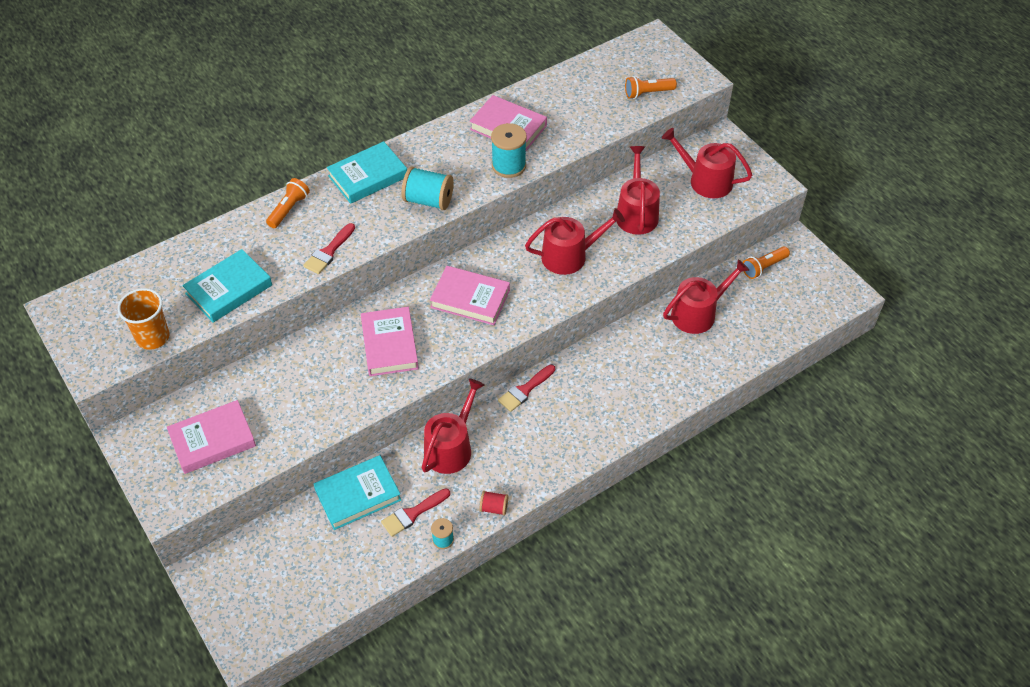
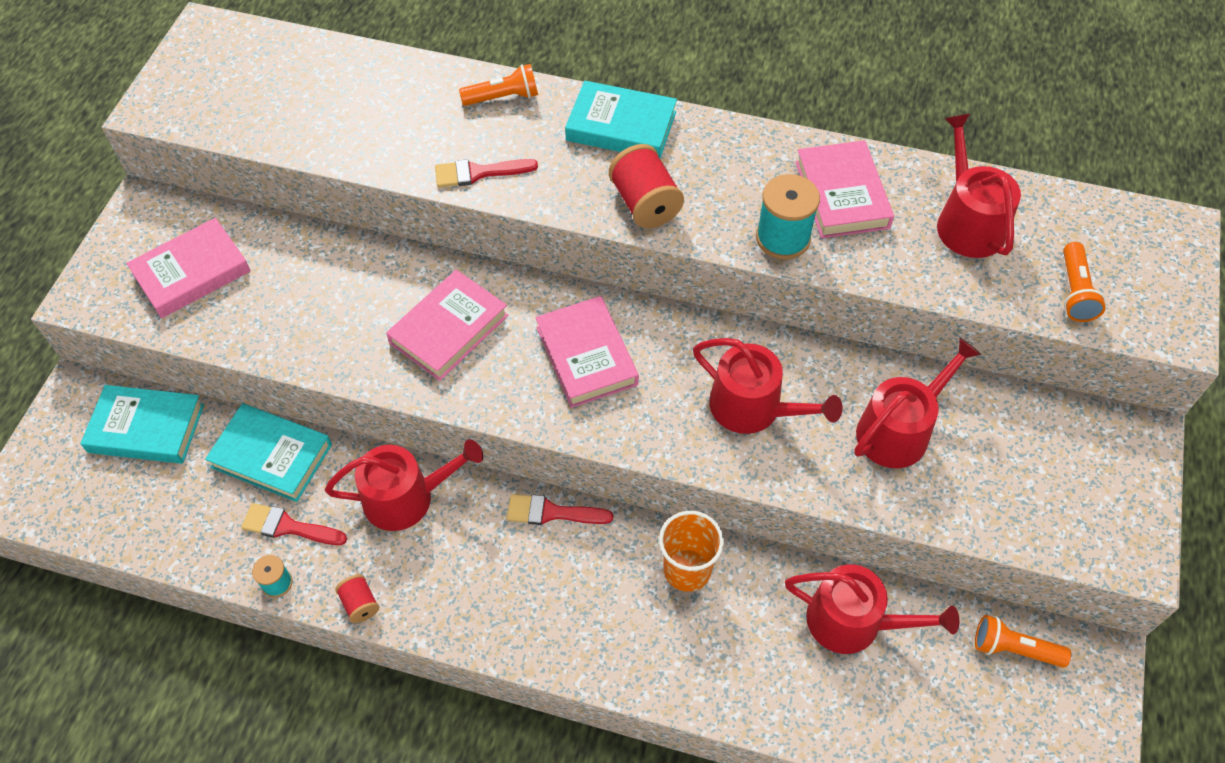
camera: 50 degrees right, 5 degrees up
(153, 337) = (230, 121): orange cup -> orange cup (687, 570)
(212, 440) = (192, 272): pink book -> pink book turned 60 degrees counterclockwise
(229, 289) = (346, 131): turquoise book -> turquoise book (146, 428)
(428, 200) = (645, 204): turquoise spool -> red spool
(647, 93) = (1075, 291): orange flashlight -> orange flashlight turned 120 degrees counterclockwise
(705, 180) = (1043, 469): red watering can -> red watering can (967, 222)

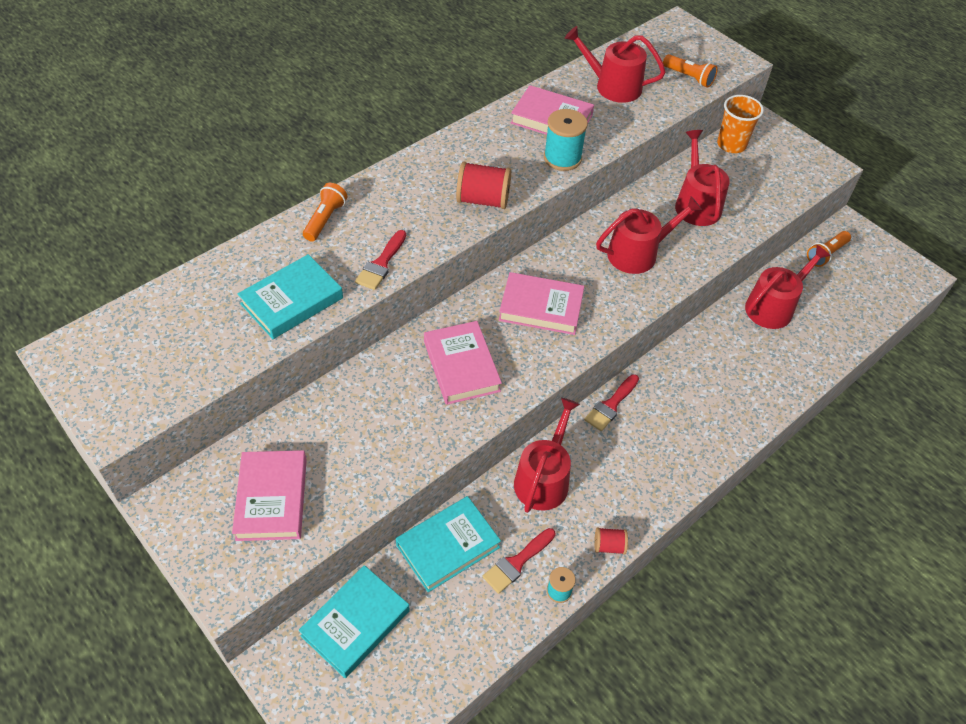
camera: 60 degrees left, 5 degrees down
(621, 126) = (408, 178): turquoise book -> turquoise book (292, 301)
(687, 570) = (695, 360): orange cup -> orange cup (731, 145)

